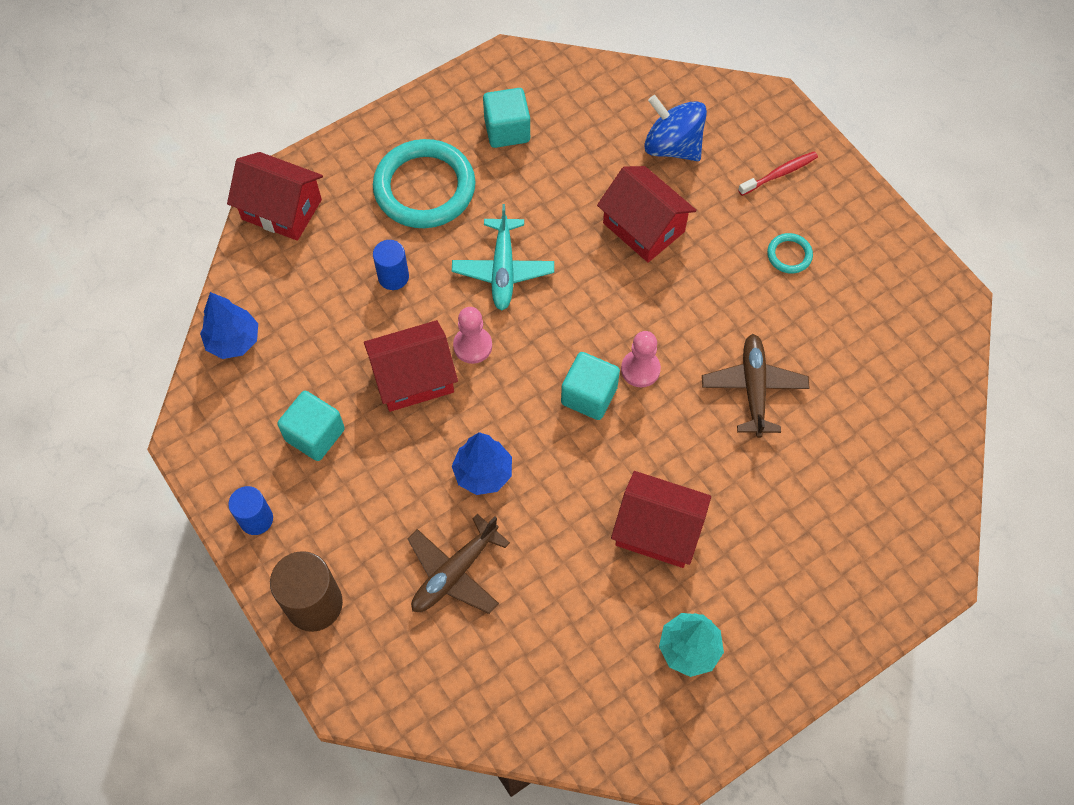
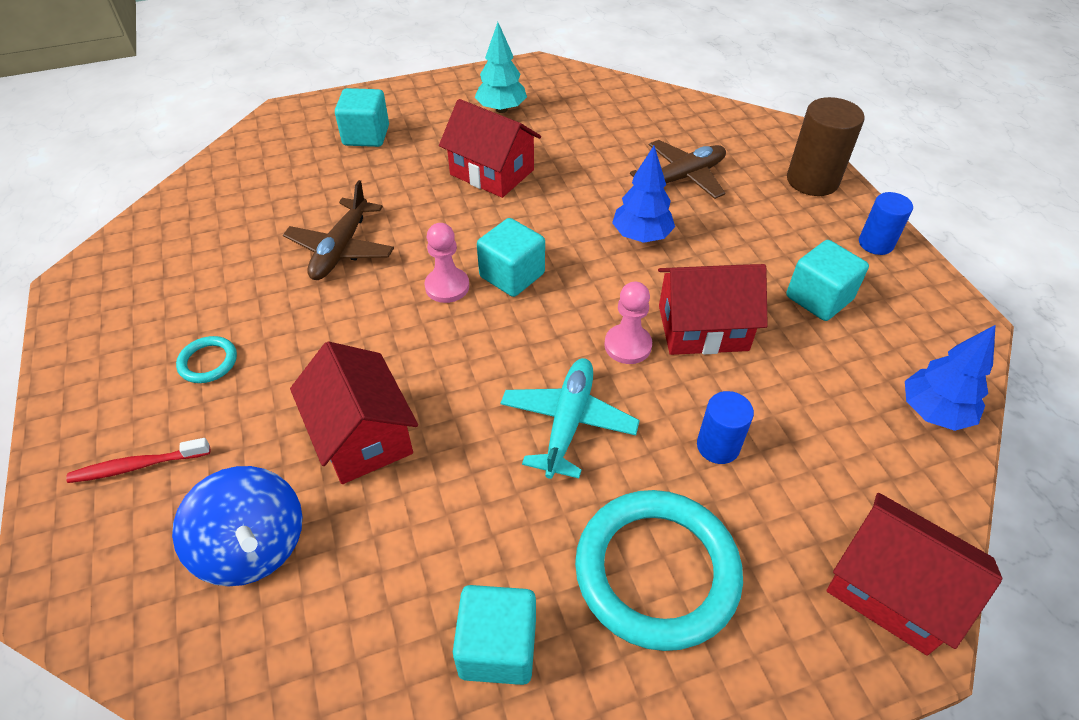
camera: 165 degrees left, 15 degrees down
(820, 557) = (366, 135): none -> turquoise cube

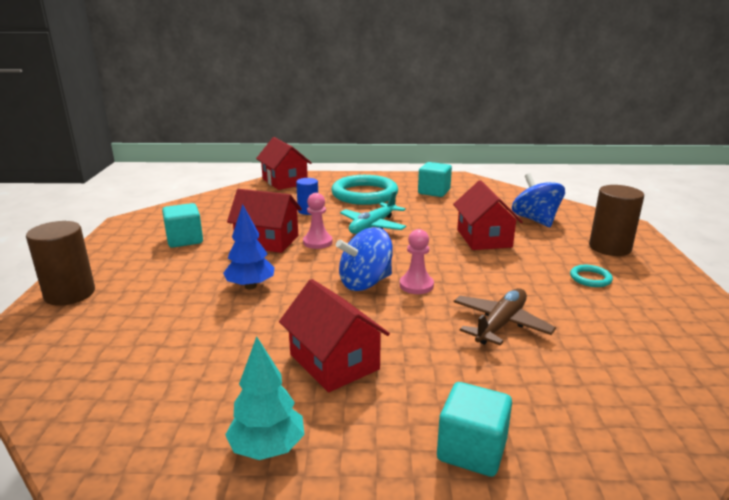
camera: 160 degrees left, 25 degrees down
(138, 466) = (610, 248): red toothbrush -> brown cylinder
(512, 275) = (365, 283): turquoise cube -> blue spinning top
(682, 178) = (165, 318): brown plane -> none
(875, 243) = (105, 254): blue cylinder -> none
(933, 412) = (200, 204): blue tree -> none

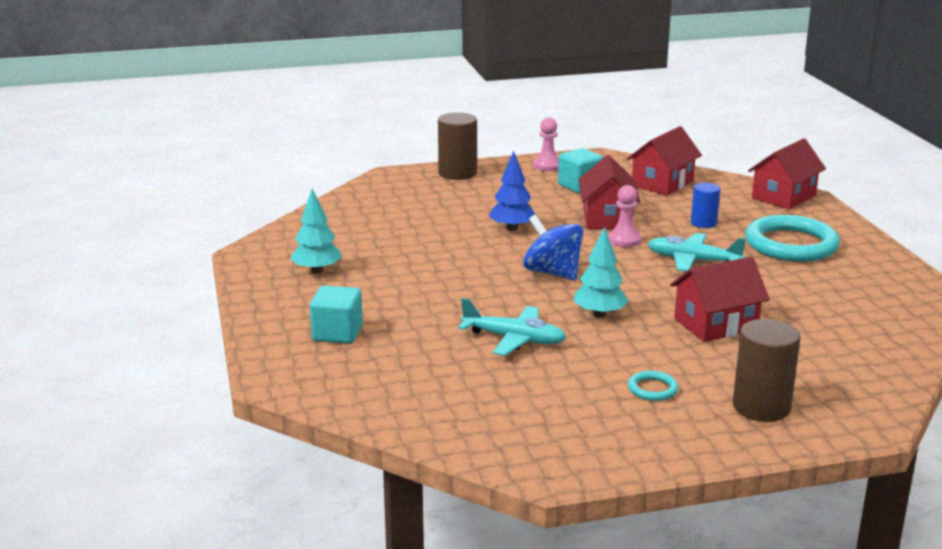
camera: 75 degrees right, 0 degrees up
(334, 362) = (417, 277): red house -> red house (662, 183)
(416, 285) = (564, 296): pink pawn -> pink pawn (547, 166)
(434, 192) = (850, 284): turquoise cube -> none
(457, 276) = (599, 314): none -> turquoise tree
(500, 324) = (514, 339): brown plane -> turquoise plane
(535, 220) = (814, 356): blue spinning top -> none

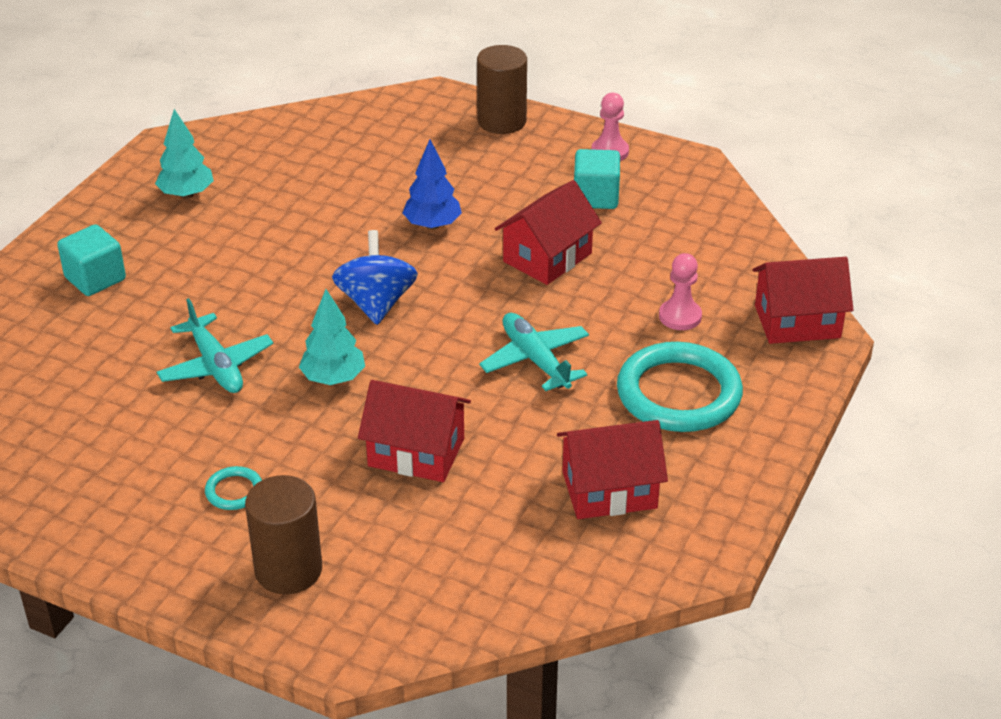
camera: 40 degrees right, 15 degrees up
(624, 240) = (514, 296): pink pawn -> pink pawn (680, 316)
(662, 183) = (691, 235): red house -> red house (609, 490)
(703, 223) = (636, 315): blue cylinder -> none

